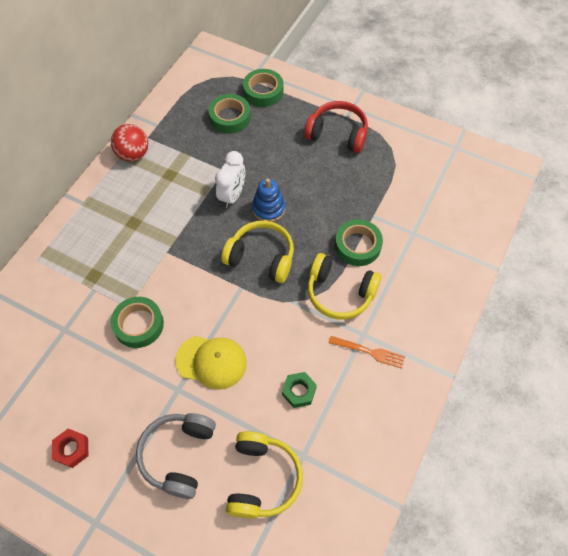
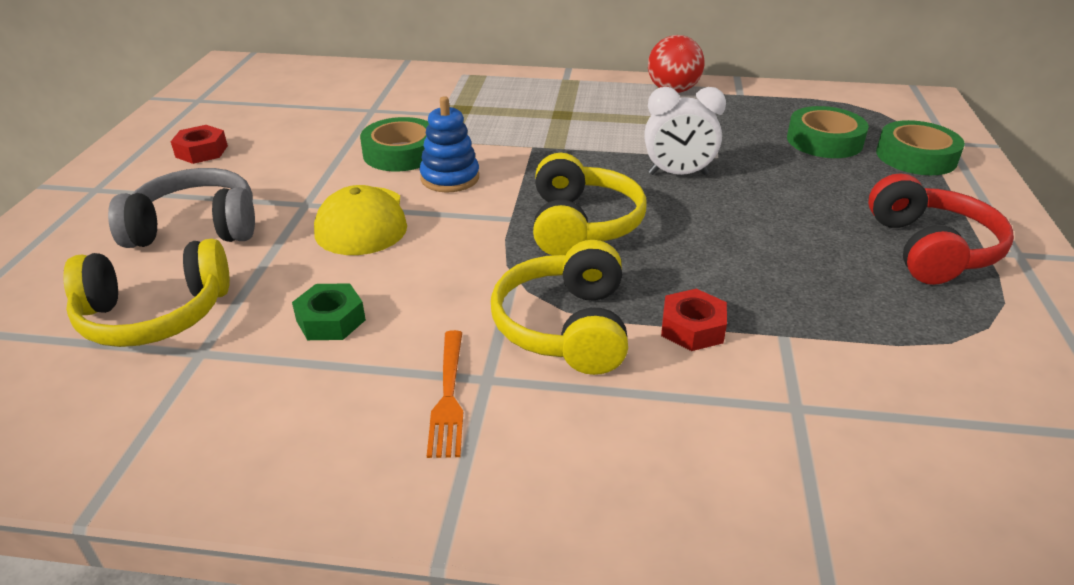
camera: 70 degrees right, 25 degrees down
(268, 209) = (684, 211): blue stacking toy -> blue stacking toy (450, 178)
(357, 245) = (692, 328): green tape -> red nut

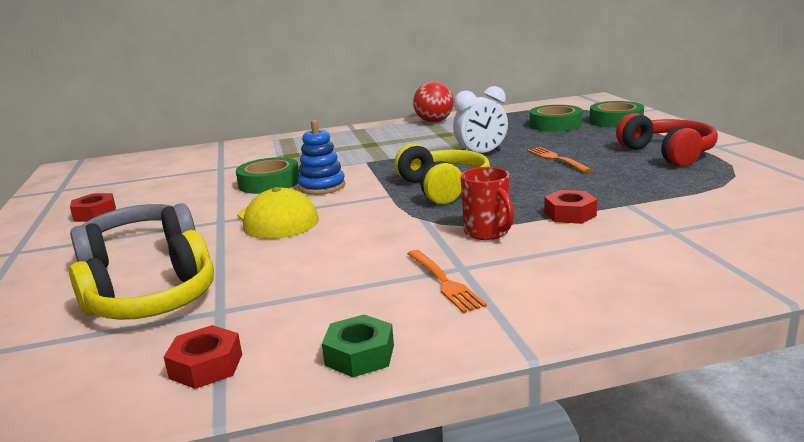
camera: 20 degrees left, 15 degrees down
(129, 433) = (206, 366): none -> red nut
(331, 320) = (310, 270): green nut -> green nut (359, 355)
(565, 327) = (487, 233): yellow headphones -> red mug
(766, 213) = (556, 159): none -> orange fork

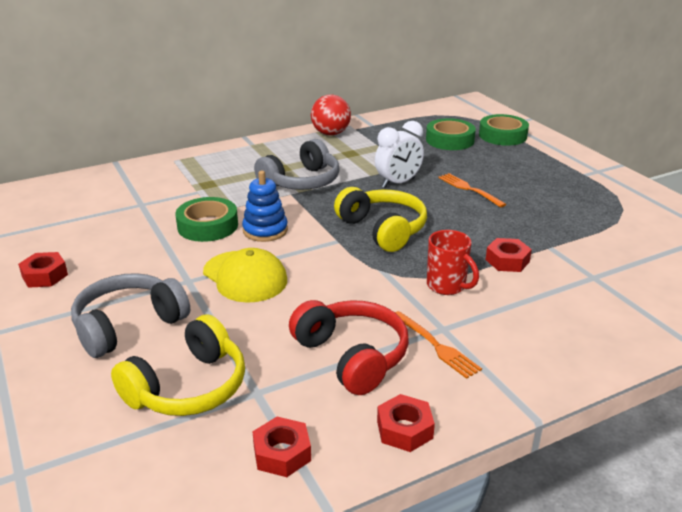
camera: 15 degrees left, 10 degrees up
(359, 355) = (404, 429): green nut -> red nut
(382, 153) = (301, 182): none -> grey headphones
(668, 153) = (562, 181): red headphones -> red headphones (352, 356)

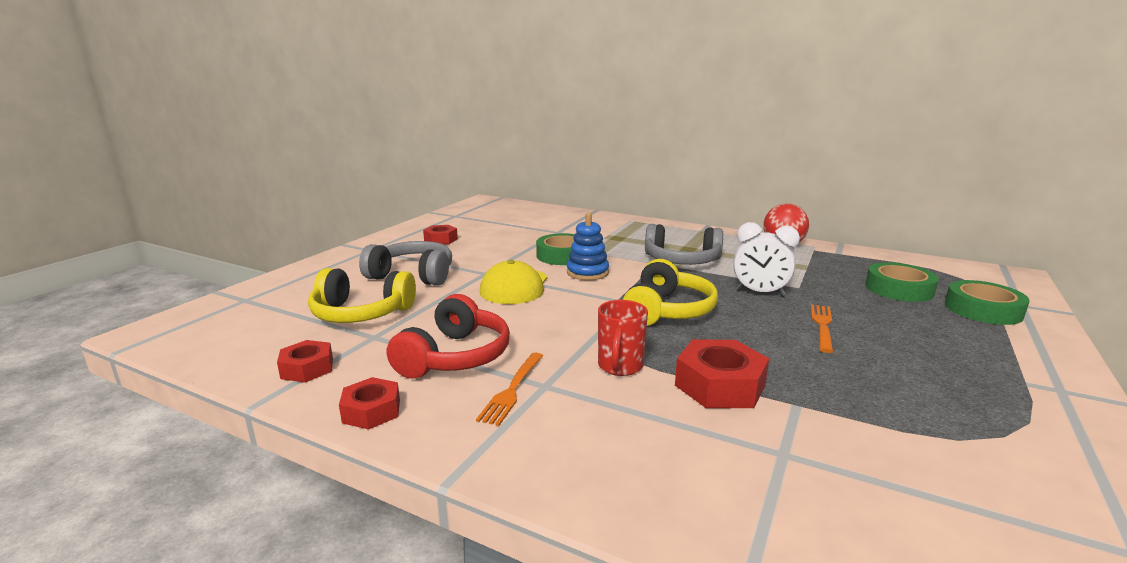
camera: 55 degrees right, 10 degrees down
(507, 261) = (720, 385): red nut -> red nut, size x1.59

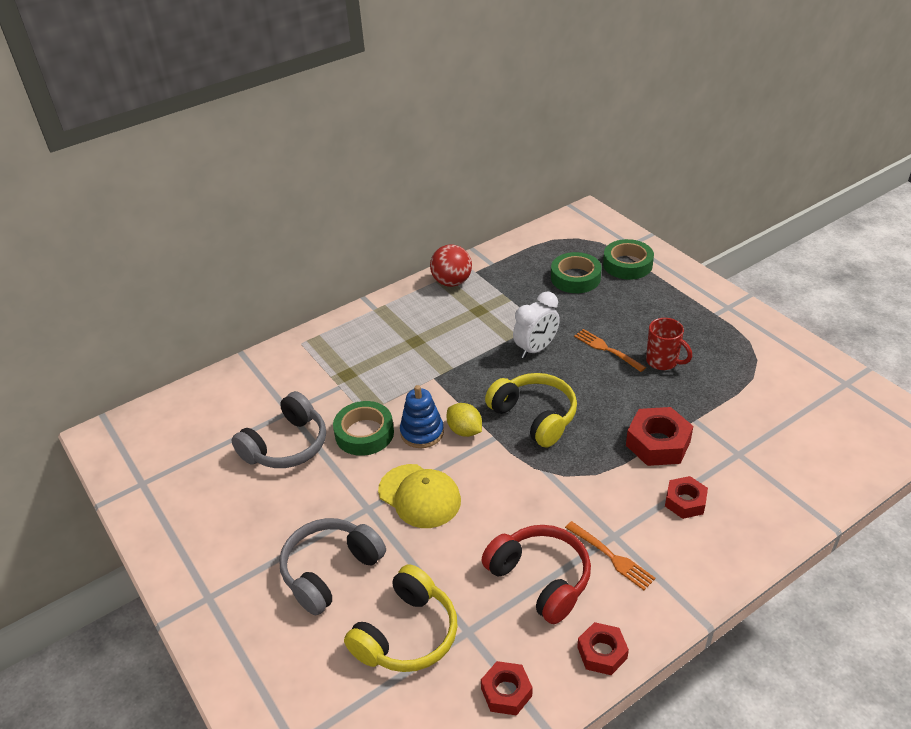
camera: 60 degrees left, 20 degrees up
(440, 240) = (229, 520): red nut -> red nut (685, 502)
(609, 287) = (465, 431): none -> yellow lemon
(620, 366) = (608, 483): red mug -> red mug (663, 361)
(681, 261) = (440, 359): grey headphones -> grey headphones (287, 445)

